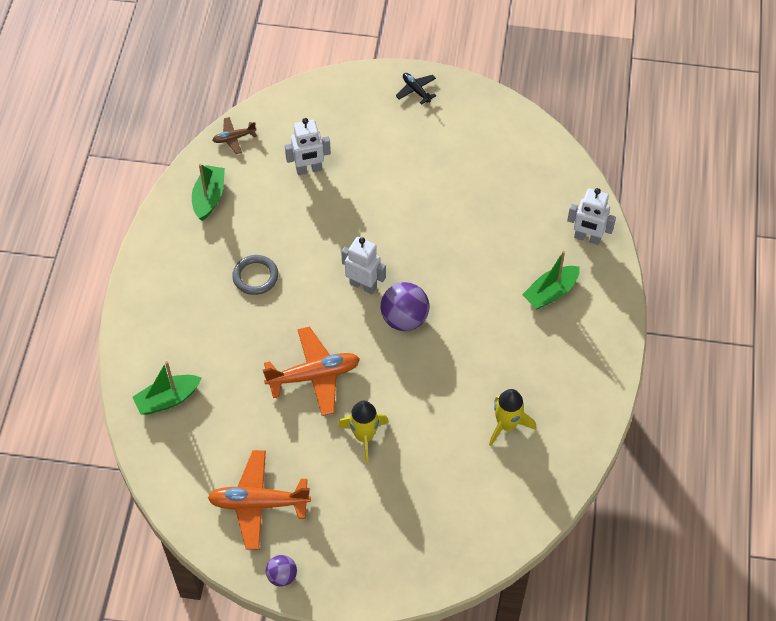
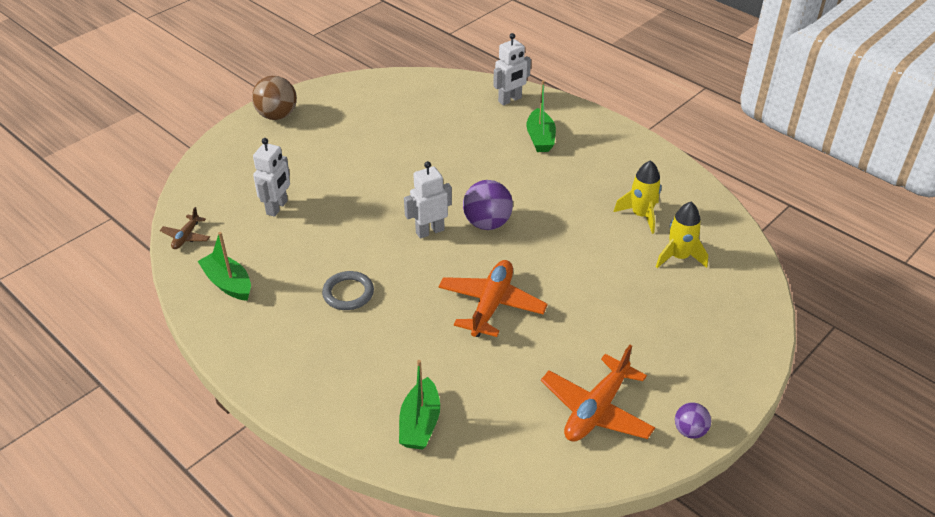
camera: 55 degrees left, 15 degrees down
(364, 436) = (582, 302): yellow rocket -> yellow rocket (679, 257)
(416, 90) = (277, 116): black plane -> brown ball

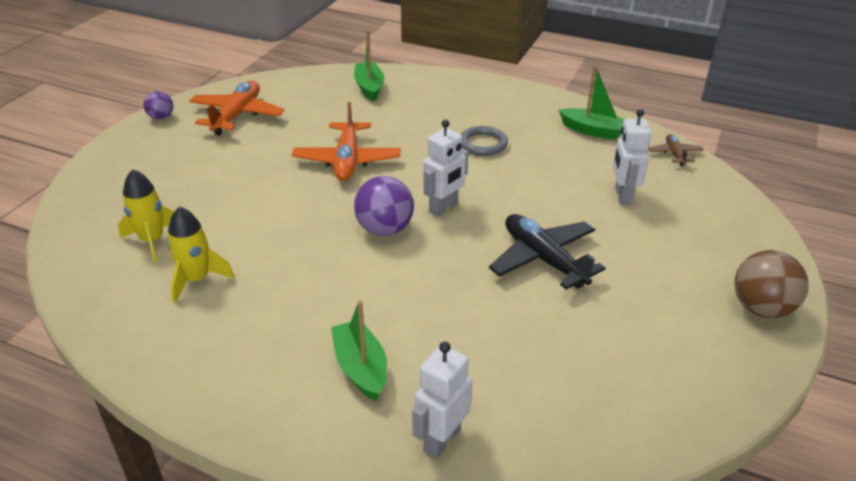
camera: 160 degrees right, 5 degrees down
(384, 173) = (543, 259): none -> black plane

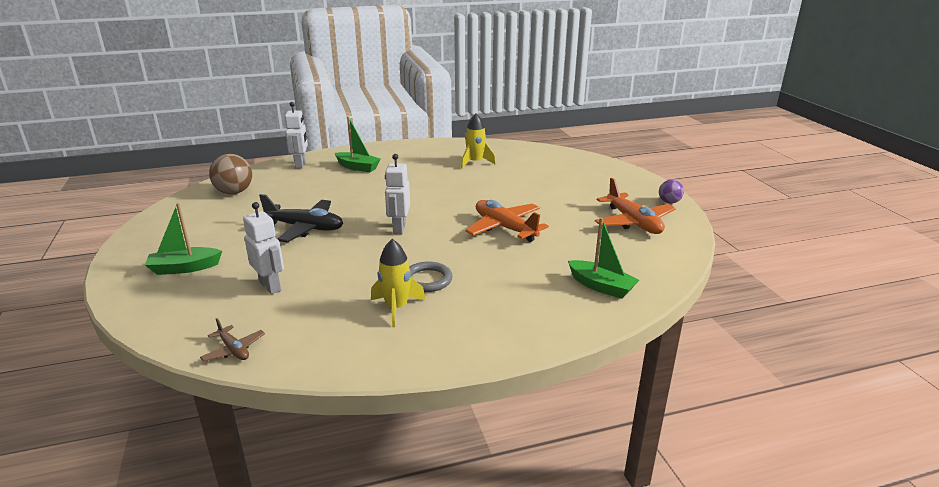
camera: 140 degrees right, 10 degrees down
(152, 240) = (524, 164): yellow rocket -> yellow rocket (396, 308)
(384, 229) = (419, 207): purple ball -> none
(593, 131) = (338, 339): green boat -> green boat (184, 268)
(761, 308) = (140, 254): brown ball -> brown ball (234, 192)

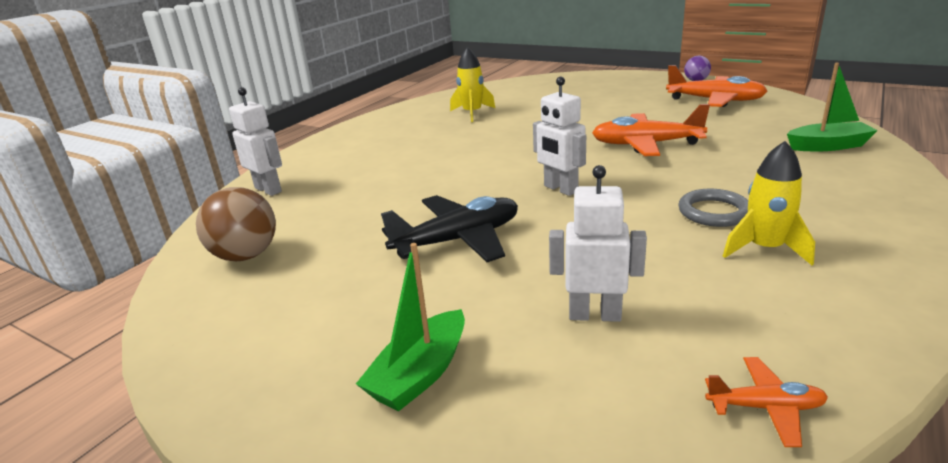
camera: 40 degrees left, 0 degrees up
(234, 350) = (765, 407): brown plane -> orange plane
(357, 167) = (355, 163): green boat -> none

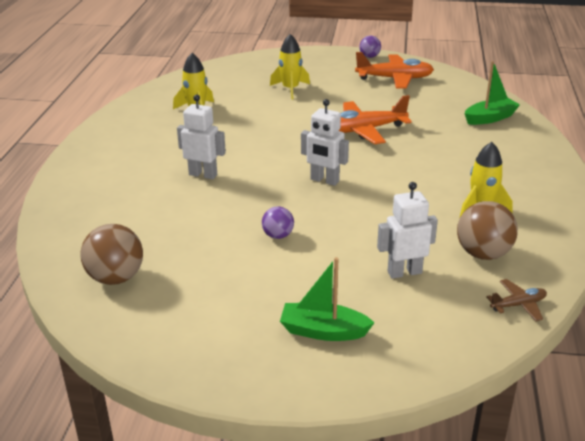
camera: 25 degrees left, 5 degrees up
(268, 190) = (71, 216): white robot -> white robot (203, 174)
(420, 374) = (323, 331): green boat -> green boat turned 90 degrees clockwise
(458, 240) = (278, 236): black plane -> purple ball
(584, 103) = (290, 89): none -> yellow rocket
(714, 212) = (440, 185): grey ring -> none
(737, 311) = (483, 254): none -> brown ball
(765, 407) = (518, 305): orange plane -> brown plane

